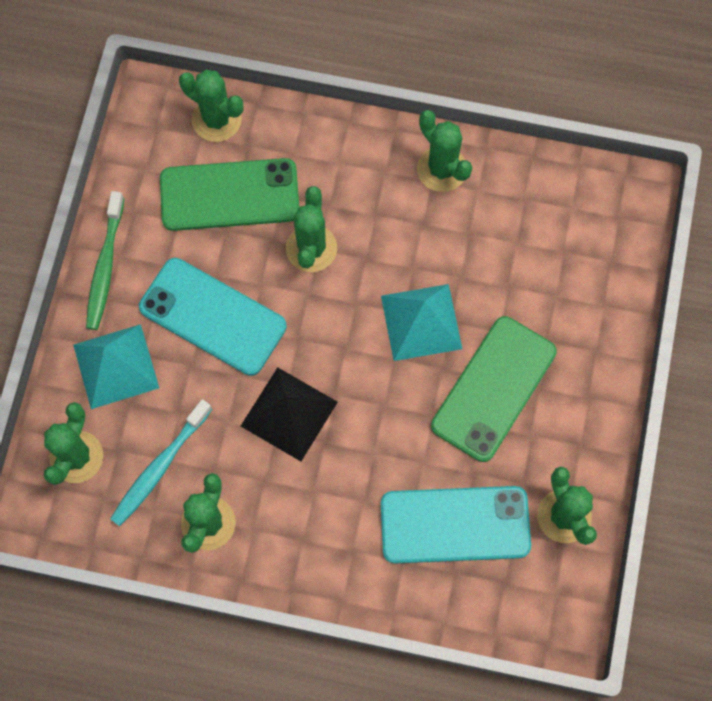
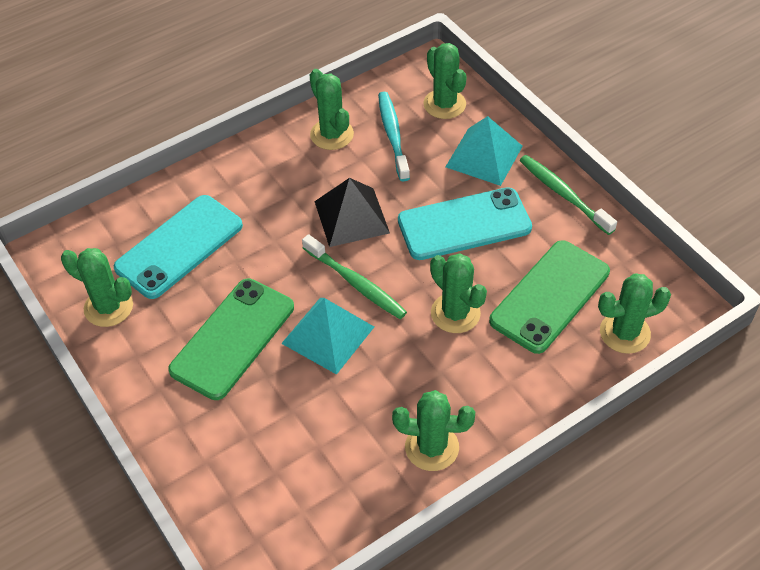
camera: 135 degrees right, 20 degrees down
(353, 346) = (356, 283): none -> green toothbrush
(494, 389) = (232, 338): green phone -> green phone turned 45 degrees clockwise

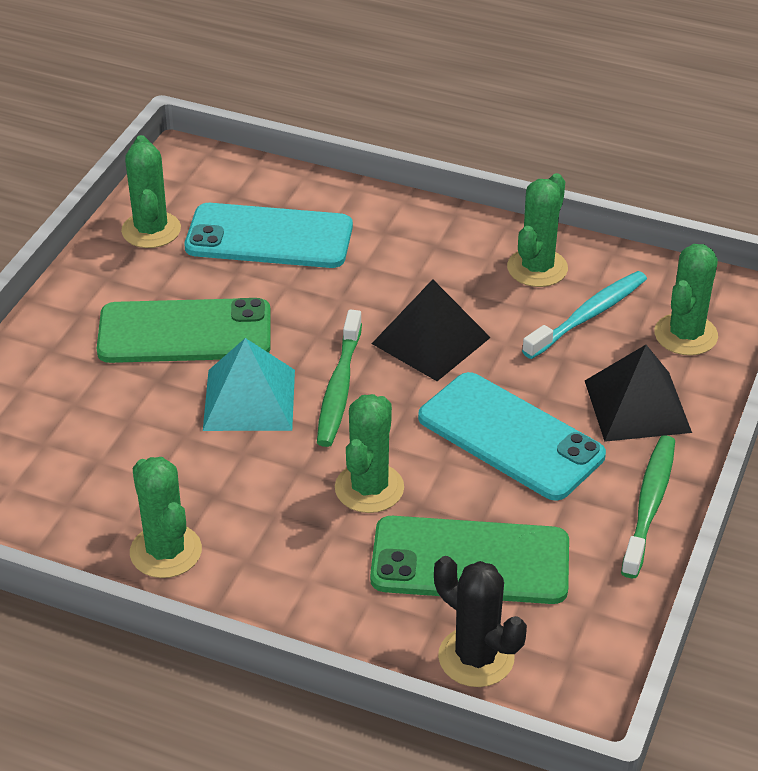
camera: 55 degrees right, 10 degrees down
(484, 156) = (637, 406): turquoise pyramid -> black pyramid
(624, 333) = (476, 657): green cactus -> black cactus

